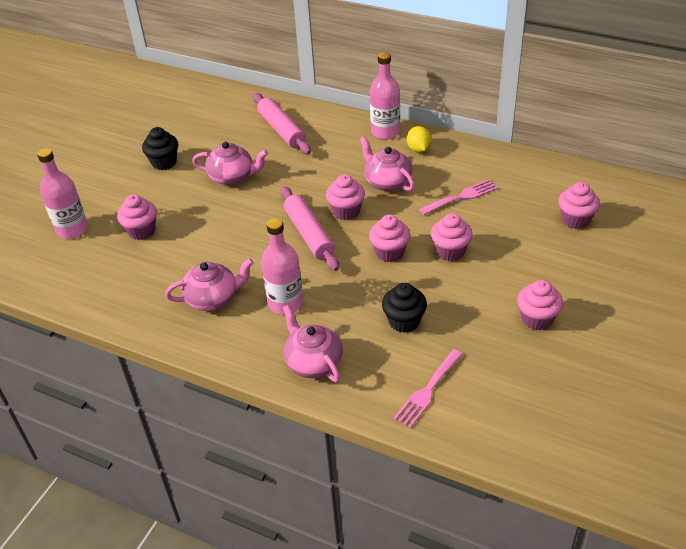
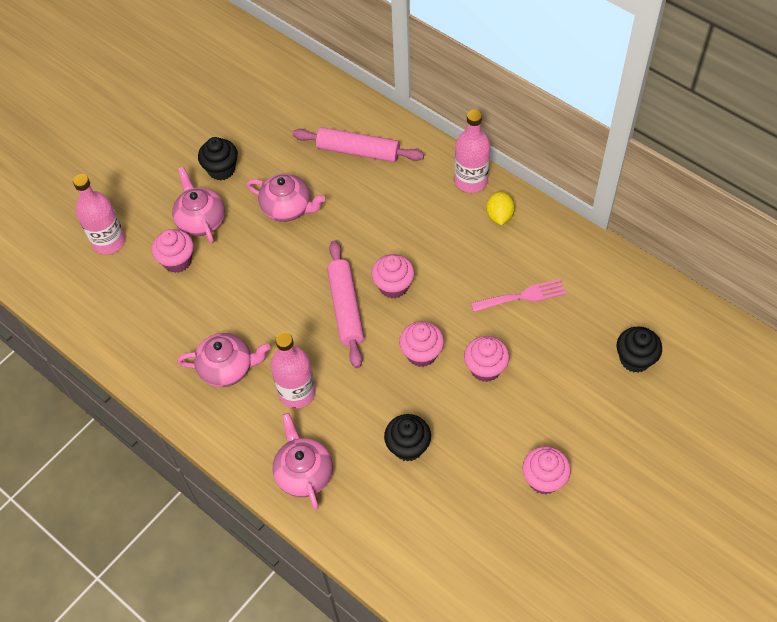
camera: 15 degrees right, 15 degrees up
(281, 130) = (358, 151): pink rolling pin -> pink rolling pin turned 60 degrees counterclockwise
(387, 182) = (450, 255): pink teapot -> pink teapot (201, 220)
(427, 391) = (403, 537): pink fork -> none
(575, 220) = (635, 359): pink cupcake -> black cupcake

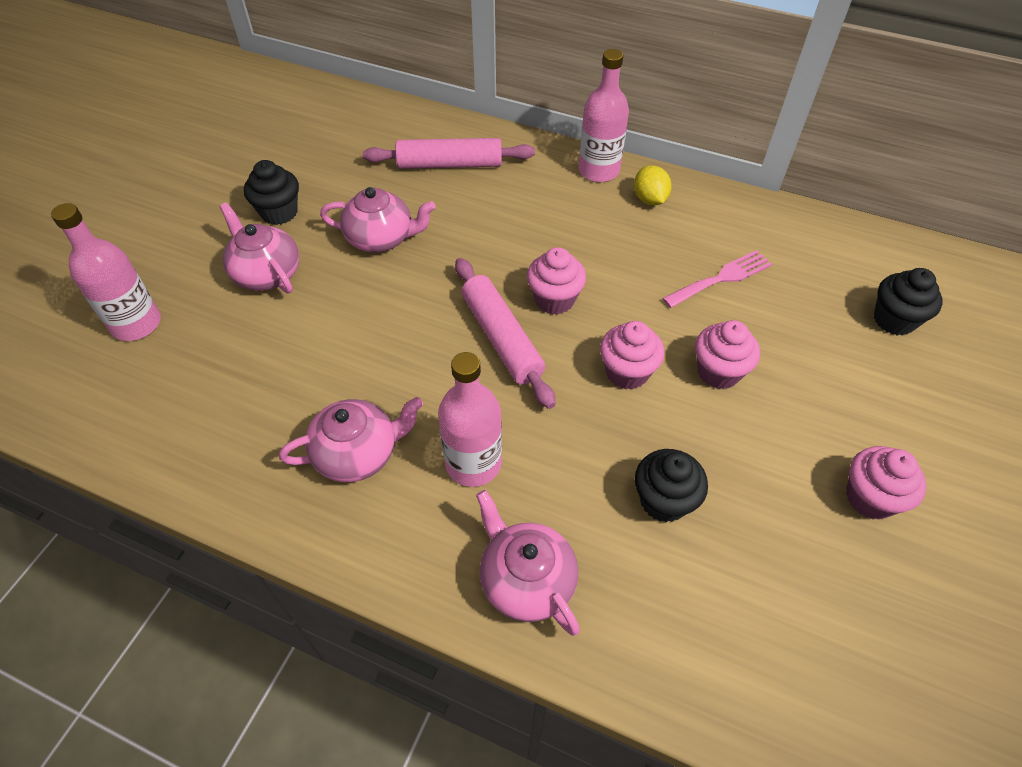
camera: 20 degrees left, 5 degrees down
(177, 261) = (245, 328): pink cupcake -> none

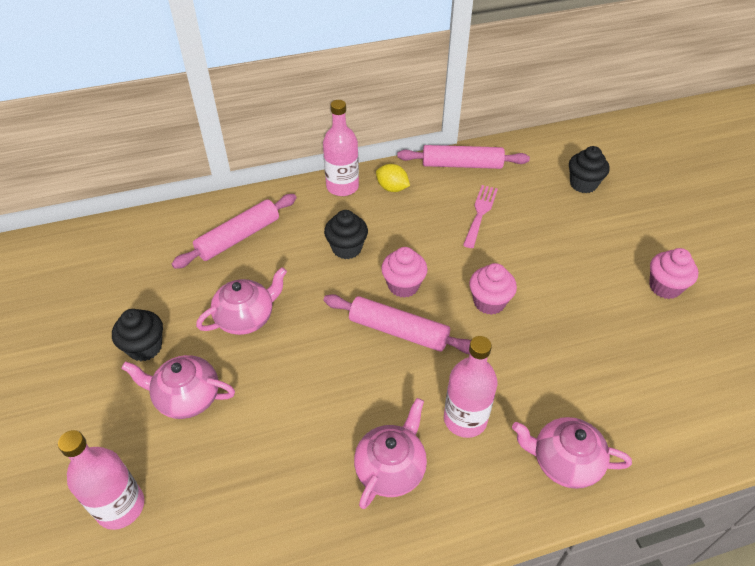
camera: 40 degrees left, 5 degrees down
(663, 500) = (581, 361): black cupcake -> black cupcake (347, 248)
(718, 372) = (533, 269): pink cupcake -> none
(757, 217) = (462, 165): none -> pink rolling pin

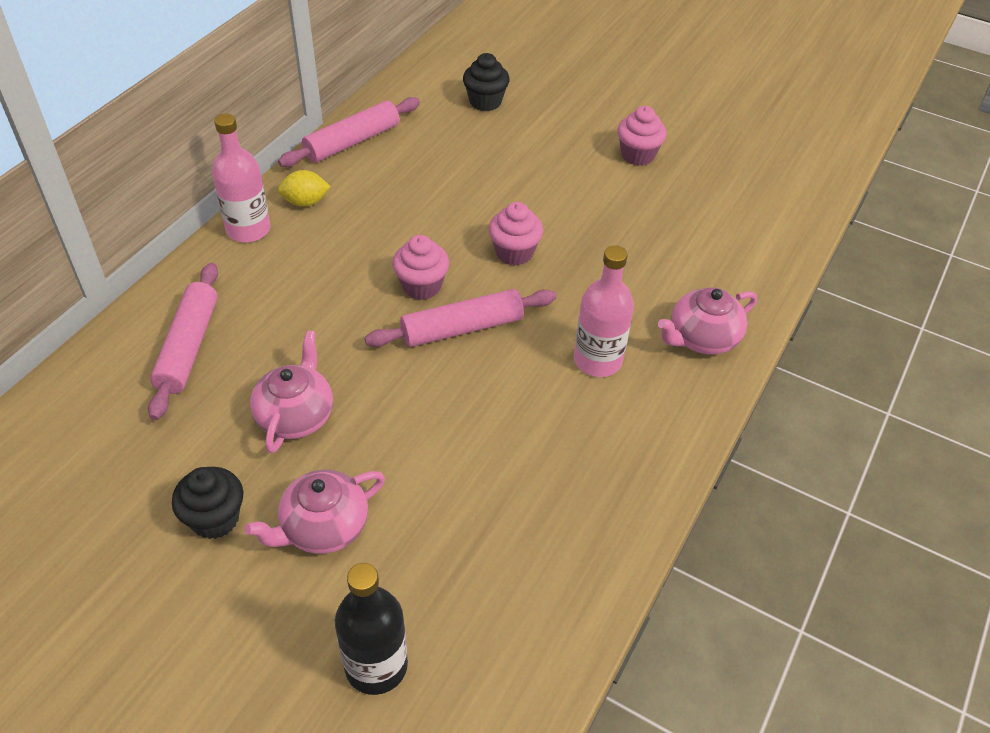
camera: 45 degrees left, 0 degrees up
(120, 507) = (376, 666): pink bottle -> black bottle
(347, 248) = (325, 286): black cupcake -> none
(391, 468) = (582, 441): pink teapot -> none
(480, 213) = (420, 178): pink fork -> none

